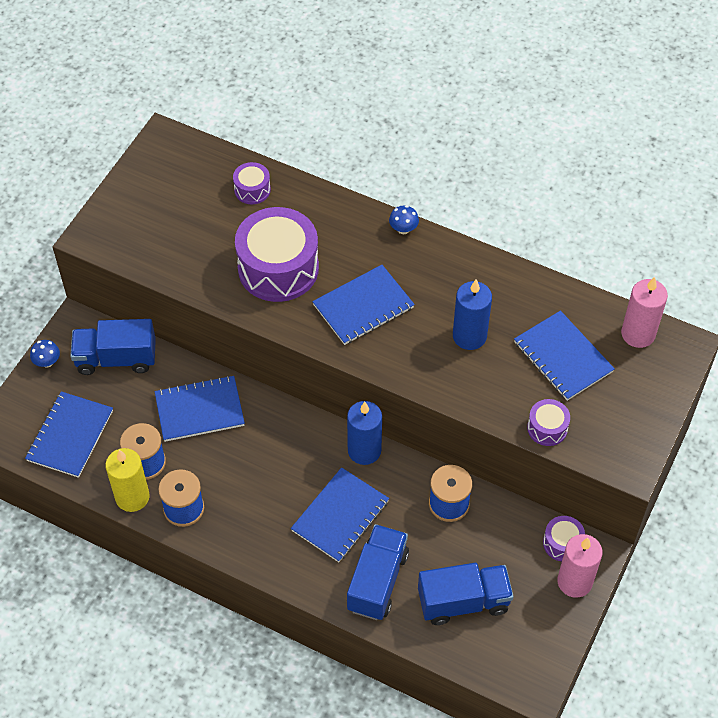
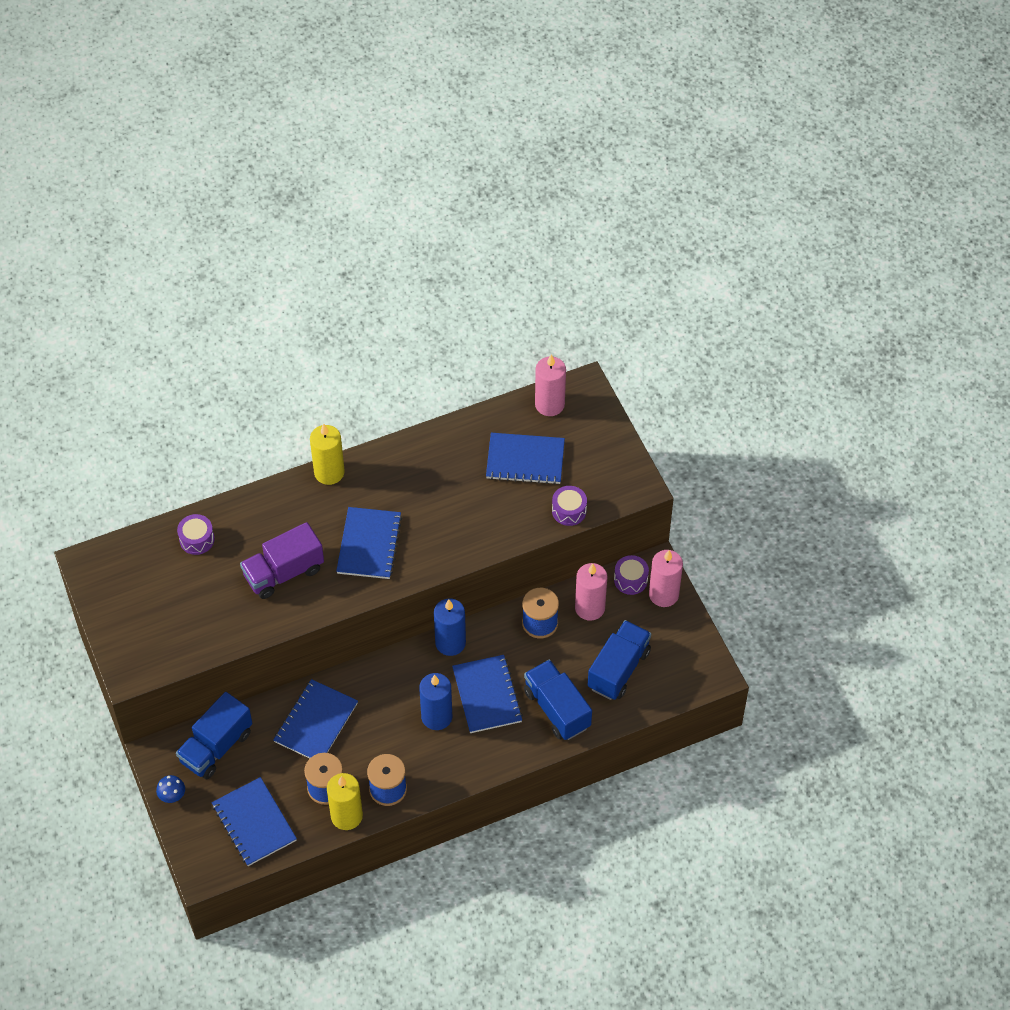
camera: 50 degrees left, 0 degrees up
(278, 268) = (284, 573): purple drum -> purple truck
(403, 229) = (329, 472): blue mushroom -> yellow candle
(469, 336) = (456, 500): blue candle -> blue candle (436, 717)
(502, 532) = (590, 608): none -> pink candle

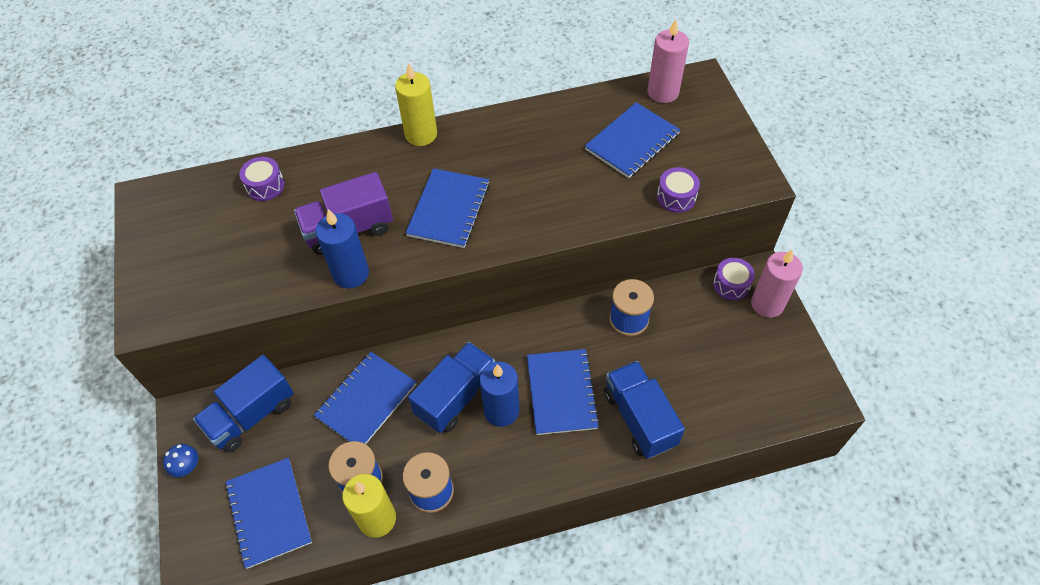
camera: 10 degrees right, 0 degrees up
(450, 643) = (528, 330): blue candle -> blue candle (351, 274)
(525, 460) = (632, 142): blue notebook -> blue notebook turned 60 degrees counterclockwise
(590, 608) = (685, 309): pink candle -> none
(618, 669) = (713, 381): blue truck -> blue truck (456, 396)

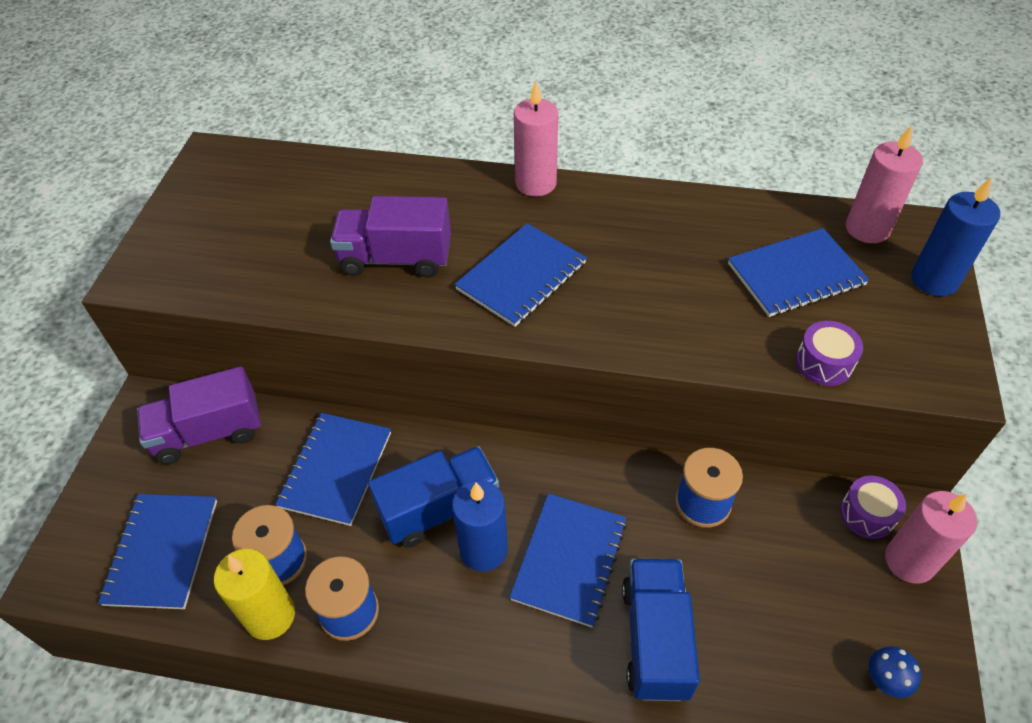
camera: 25 degrees right, 5 degrees down
(187, 466) = (114, 460): blue mushroom -> blue mushroom (885, 679)
(251, 415) = (209, 433): blue truck -> purple truck
(265, 186) = (336, 183): purple drum -> none
(351, 274) = (369, 308): blue candle -> blue candle (934, 280)
(366, 401) = (336, 469): blue notebook -> blue notebook turned 45 degrees counterclockwise
(421, 134) = (536, 183): yellow candle -> pink candle

